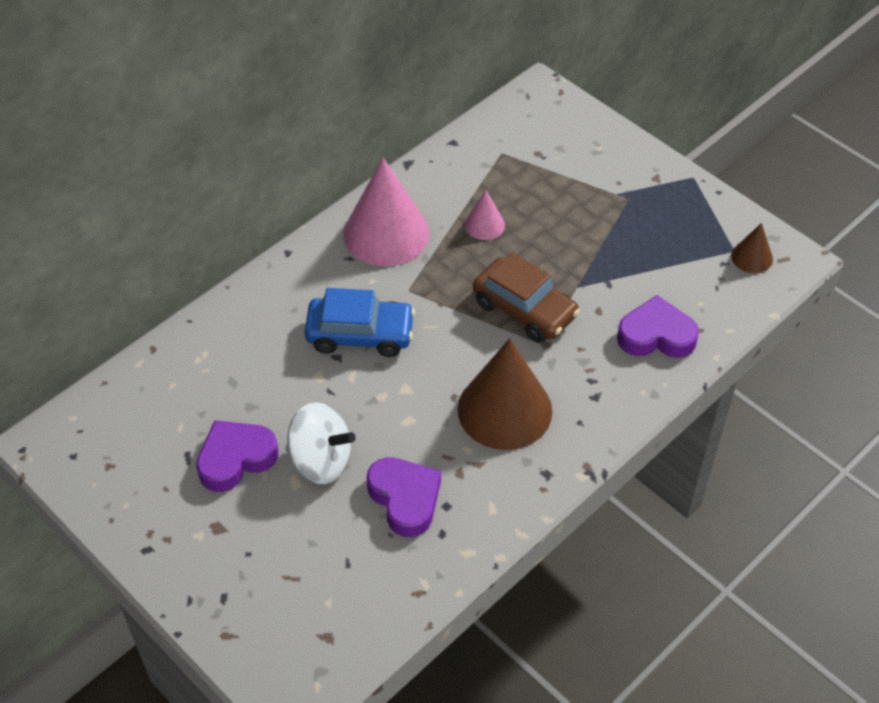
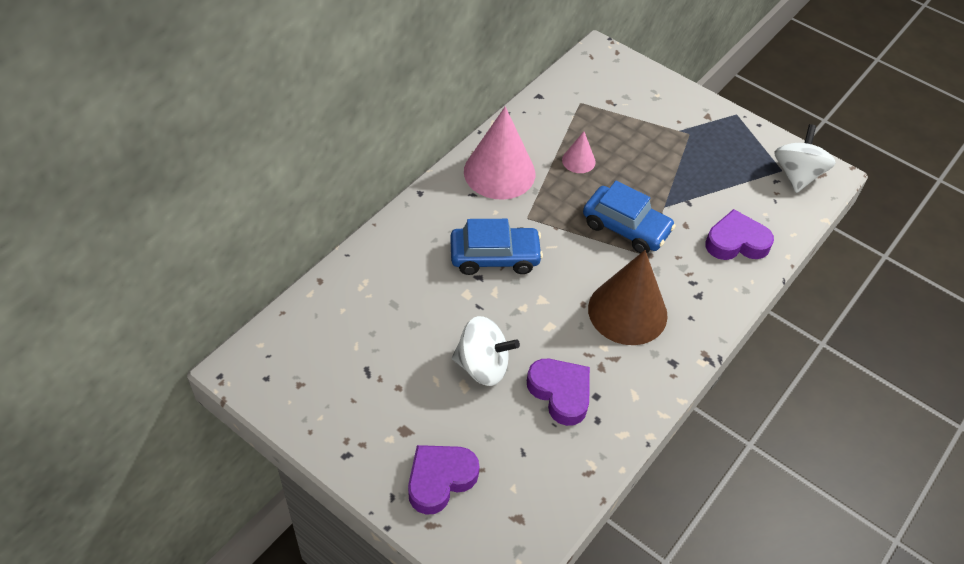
camera: 10 degrees left, 0 degrees up
(236, 459) = (409, 370): purple heart -> purple heart (440, 480)
(524, 309) = (626, 228): brown car -> blue car
(752, 257) = (797, 175): brown cone -> white spinning top

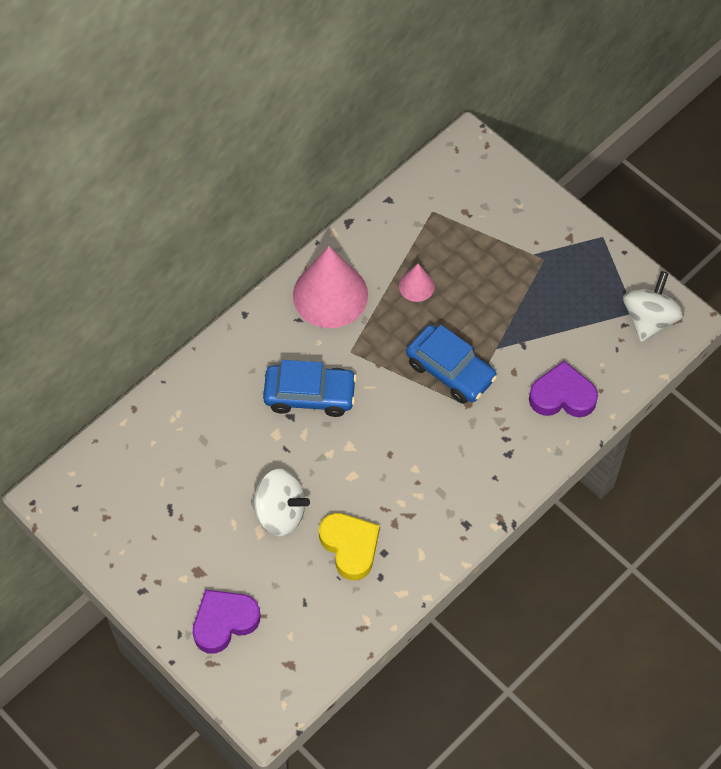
camera: 10 degrees right, 10 degrees up
(560, 393) = (350, 547): purple heart -> yellow heart
(627, 311) = (432, 466): brown cone -> none

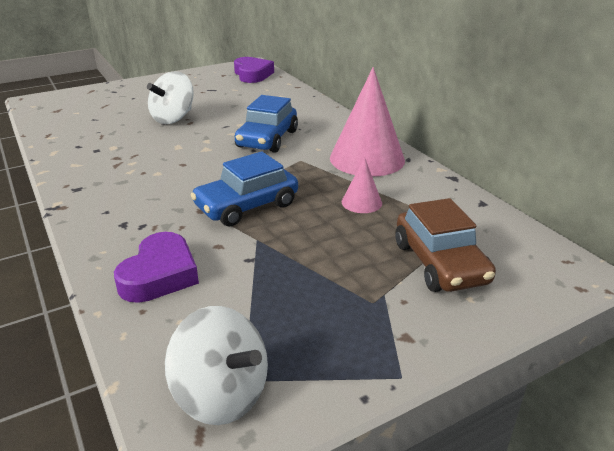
camera: 105 degrees right, 30 degrees down
(224, 622) = (113, 96): purple heart -> purple heart (252, 74)
(350, 547) = (117, 138): yellow heart -> none
(486, 224) = (440, 263): none -> brown car

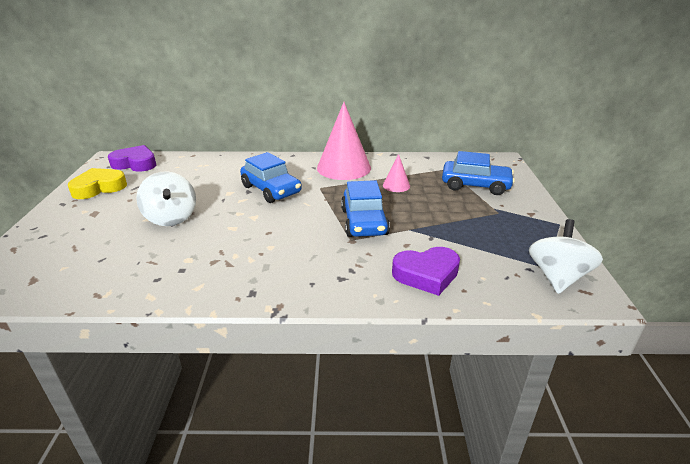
camera: 60 degrees left, 0 degrees up
(160, 275) = (426, 274): purple heart -> purple heart turned 120 degrees clockwise
(197, 79) = (99, 188): none -> yellow heart
(221, 395) = (557, 277): white spinning top -> white spinning top turned 45 degrees counterclockwise
(440, 263) = (475, 185): brown car -> blue car

